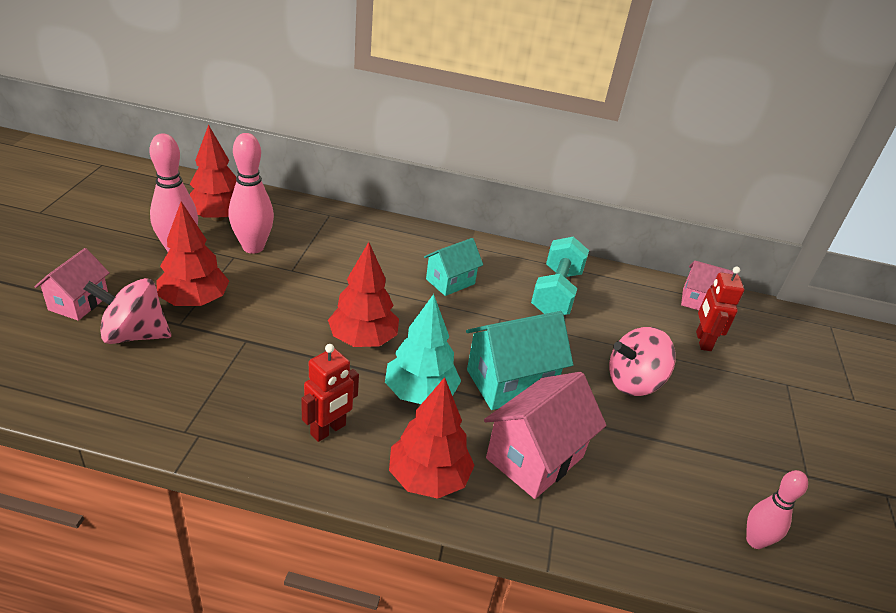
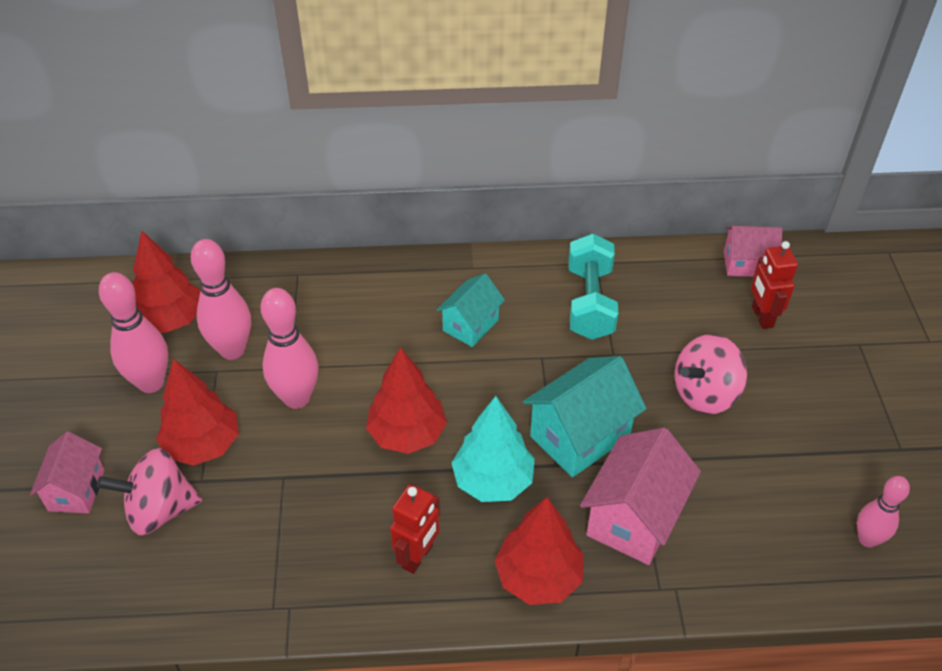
camera: 10 degrees left, 10 degrees up
(286, 291) = (297, 398): none -> pink bowling pin

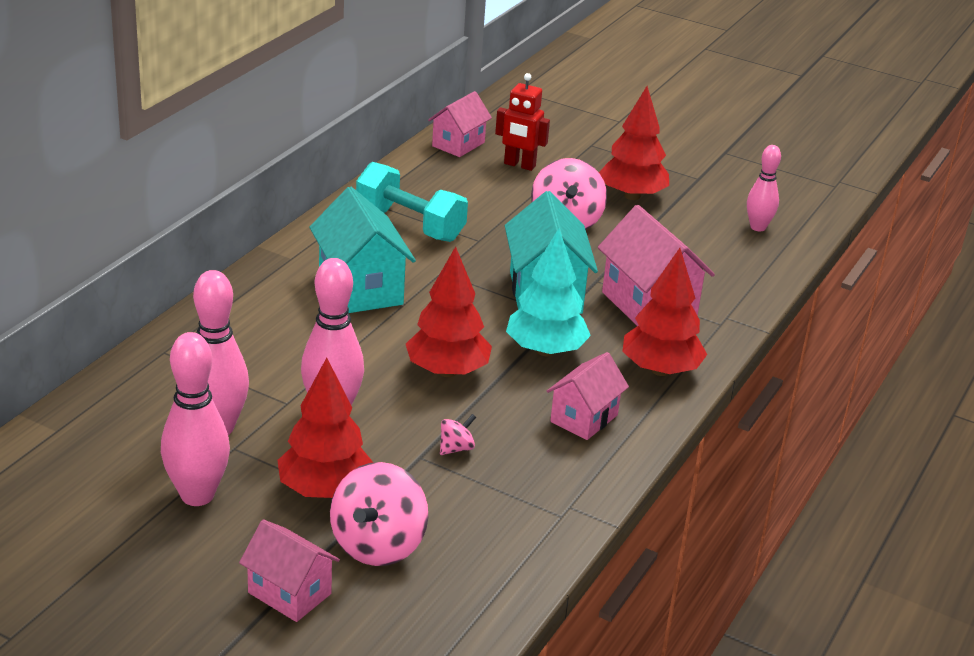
camera: 60 degrees left, 15 degrees down
(171, 320) = (121, 452): red tree -> red tree (632, 196)
(310, 493) = (456, 448): none -> pink spinning top
(418, 556) = (584, 418): red robot -> pink house
(470, 325) = (360, 288): turquoise house -> turquoise house, size x1.58

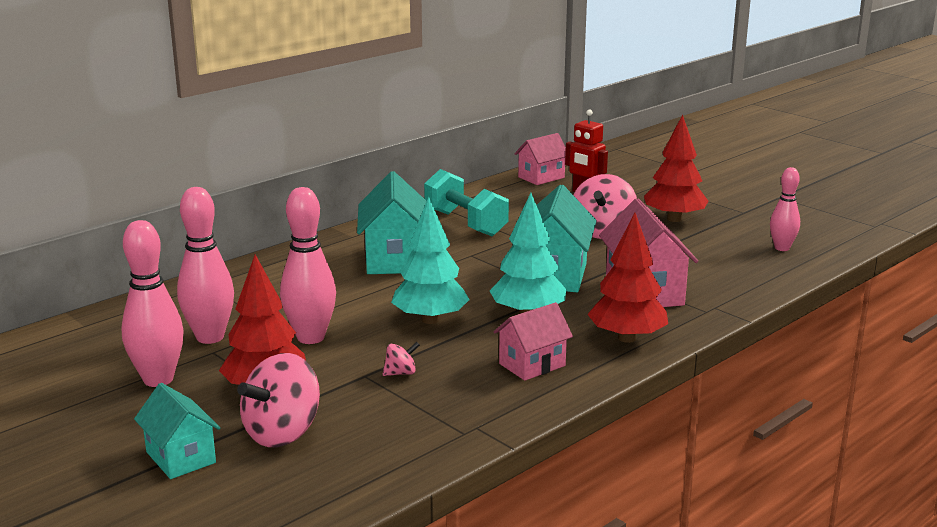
camera: 20 degrees right, 10 degrees down
(289, 593) = (180, 457): pink house -> turquoise house
(447, 371) = (430, 320): red tree -> turquoise tree

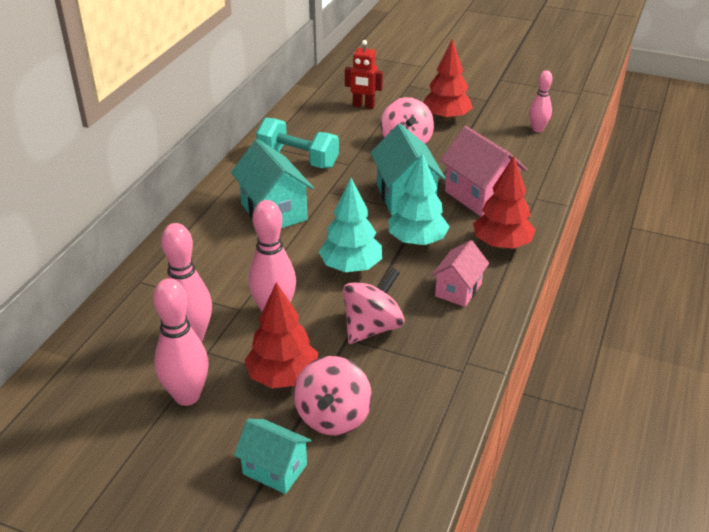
camera: 25 degrees left, 15 degrees up
(401, 373) = (372, 327): pink spinning top -> pink spinning top, size x2.22
(541, 177) = (318, 96): pink house -> none

